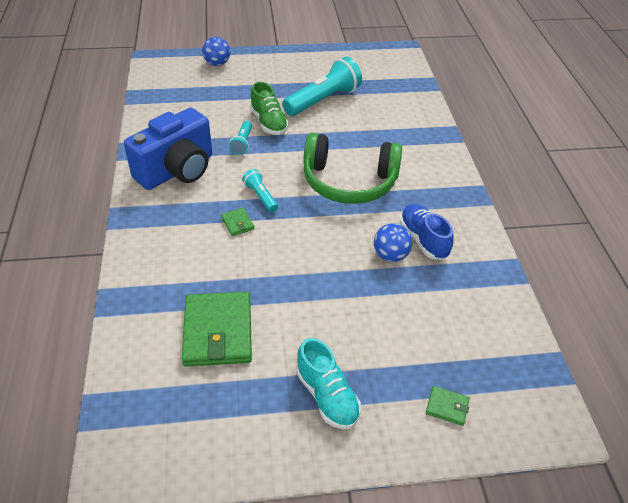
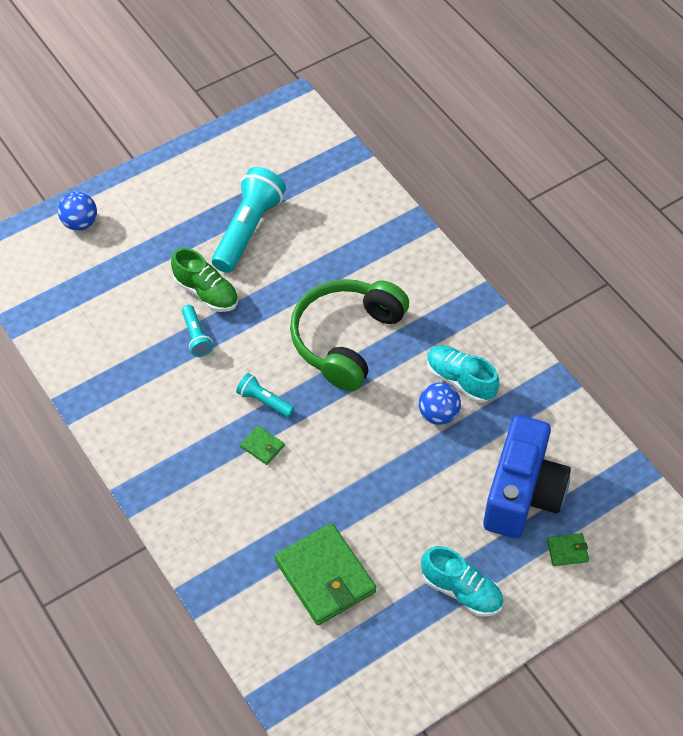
camera: 25 degrees left, 10 degrees up
(177, 170) = (149, 408): blue camera -> blue camera (522, 494)
(349, 182) = (346, 339): green headphones -> green headphones turned 135 degrees clockwise
(423, 240) = (460, 380): blue shoe -> turquoise shoe

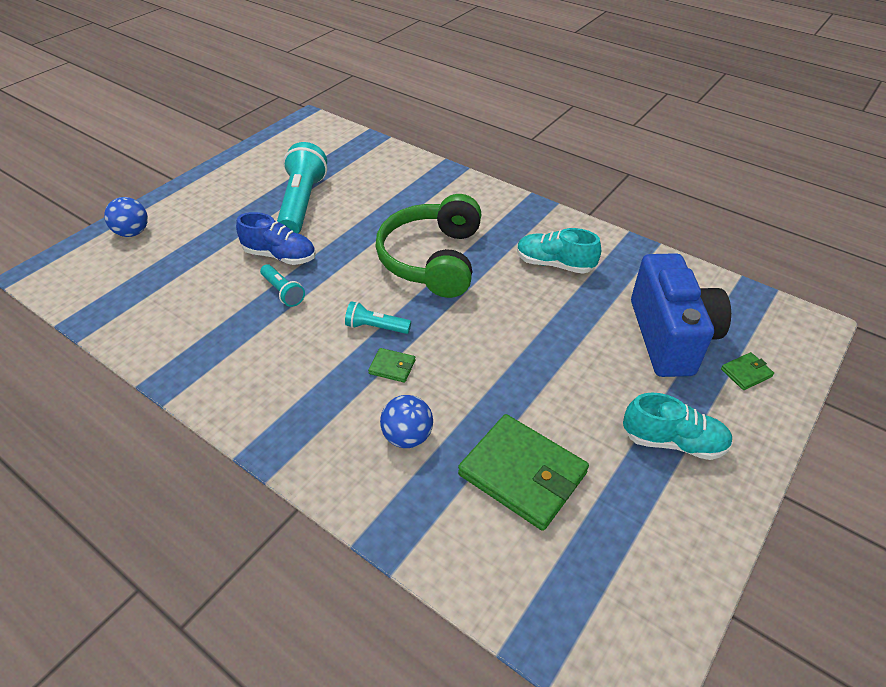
camera: 20 degrees left, 10 degrees down
(206, 292) = (280, 256): green shoe -> blue shoe
(438, 414) = (551, 294): blue ball -> blue ball (407, 436)

